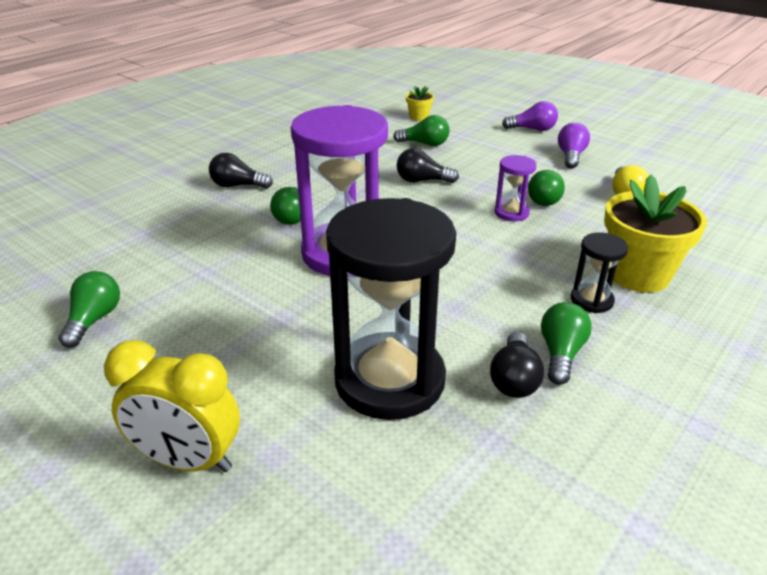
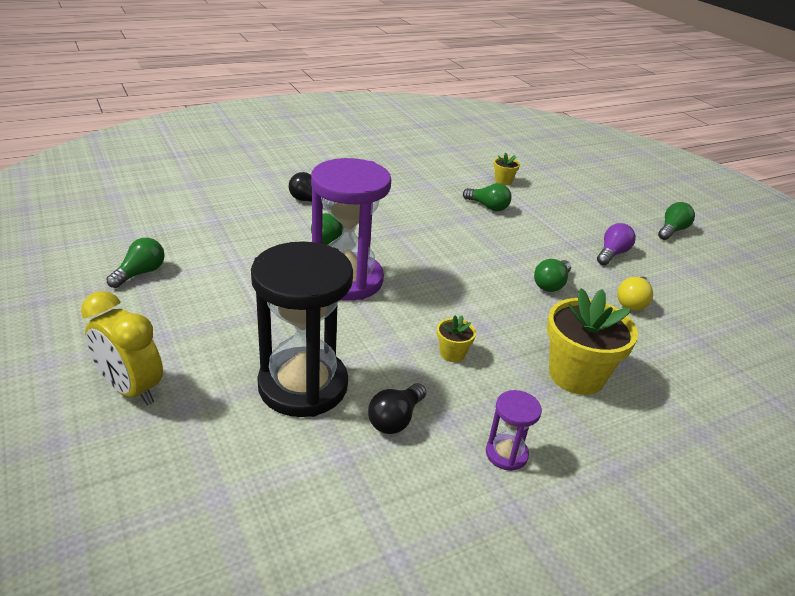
camera: 20 degrees right, 0 degrees up
(422, 181) = (458, 238): black light bulb -> none
(511, 213) = (511, 288): purple hourglass -> purple hourglass (506, 454)
(511, 293) = (452, 353): none -> yellow flower pot
(532, 129) = (598, 219): purple light bulb -> none
(560, 353) = (450, 414): green light bulb -> green light bulb (672, 230)
(591, 300) = (514, 382): black hourglass -> none

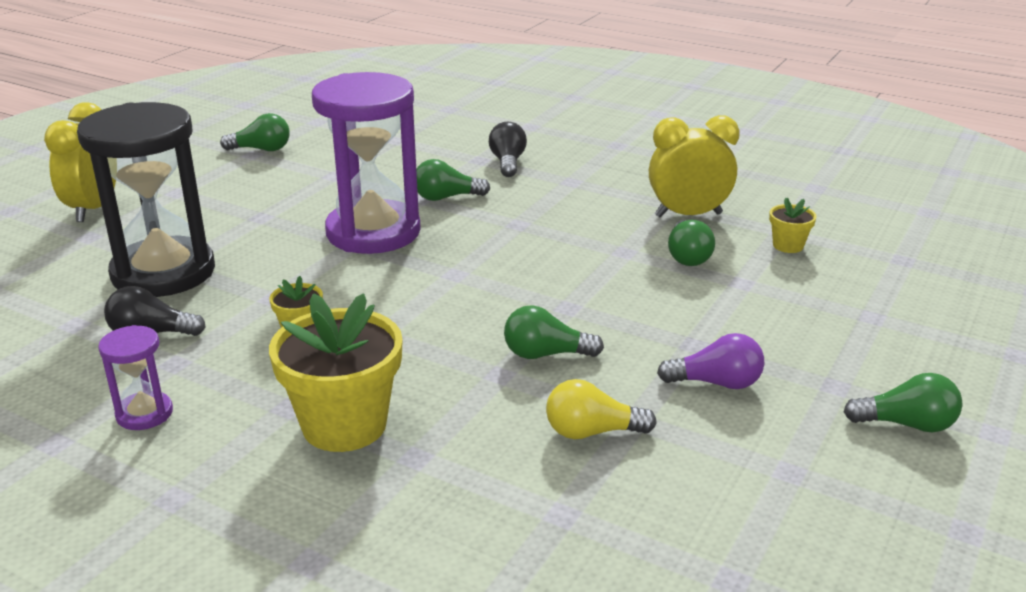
camera: 60 degrees right, 5 degrees down
(444, 186) = (688, 215): none -> yellow clock

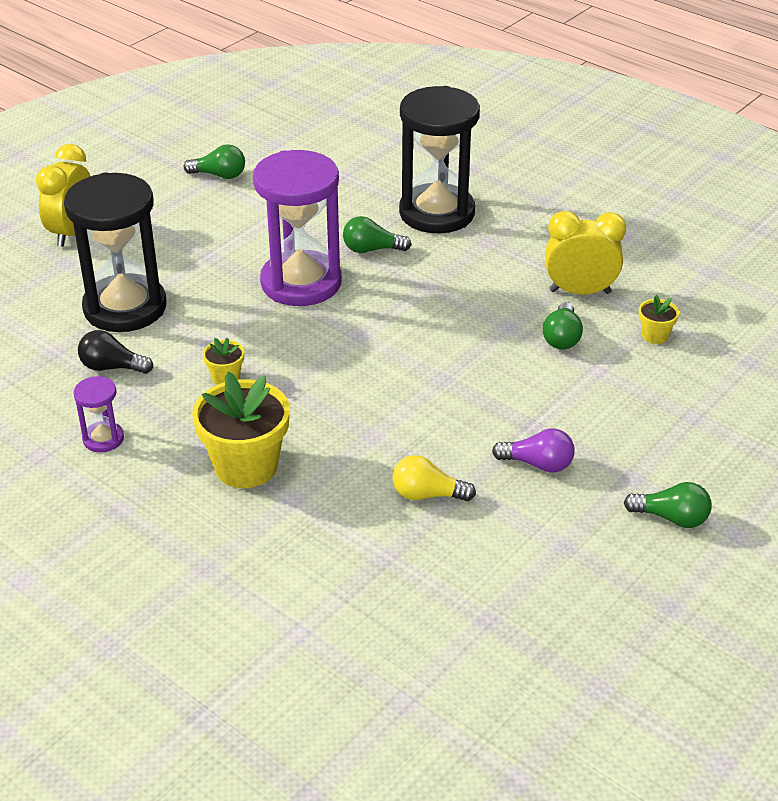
camera: 10 degrees right, 10 degrees up
(507, 162) = (437, 213): black light bulb -> black hourglass
(545, 354) = (412, 422): green light bulb -> none

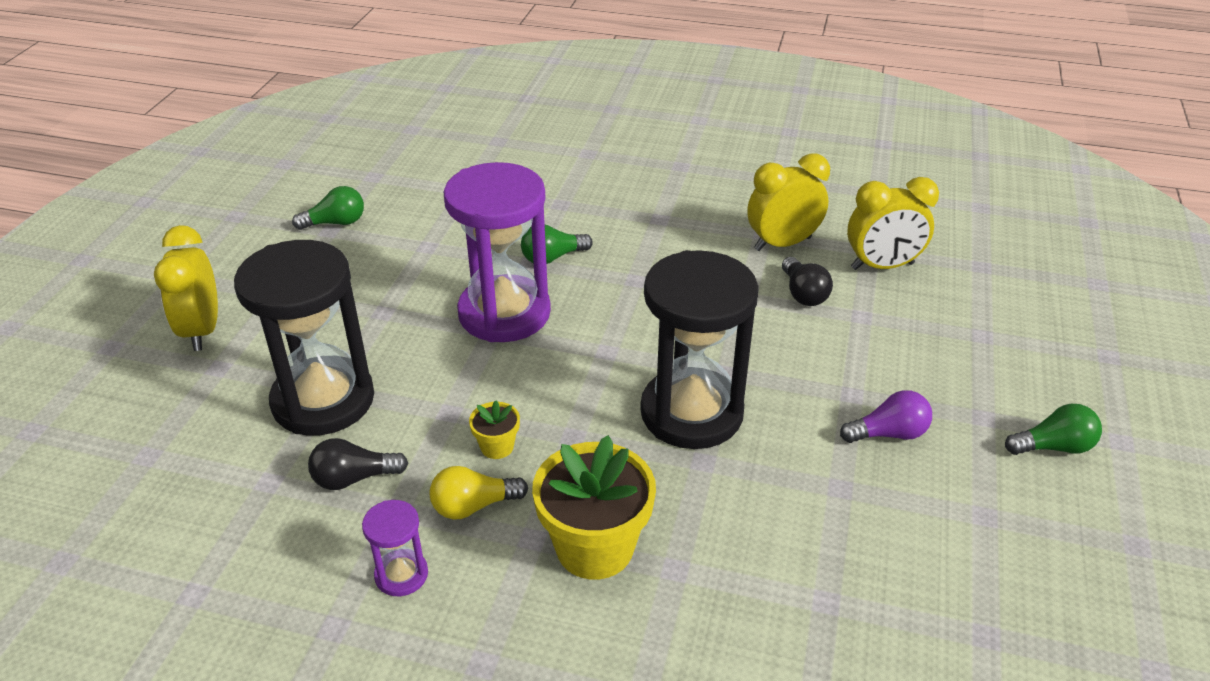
camera: 25 degrees left, 0 degrees up
(427, 494) = (811, 509): yellow light bulb -> yellow light bulb (473, 506)
(437, 213) = (589, 204): black hourglass -> black hourglass (691, 413)
(562, 338) = (803, 294): green light bulb -> black light bulb
(655, 335) = (882, 266): yellow flower pot -> yellow clock

